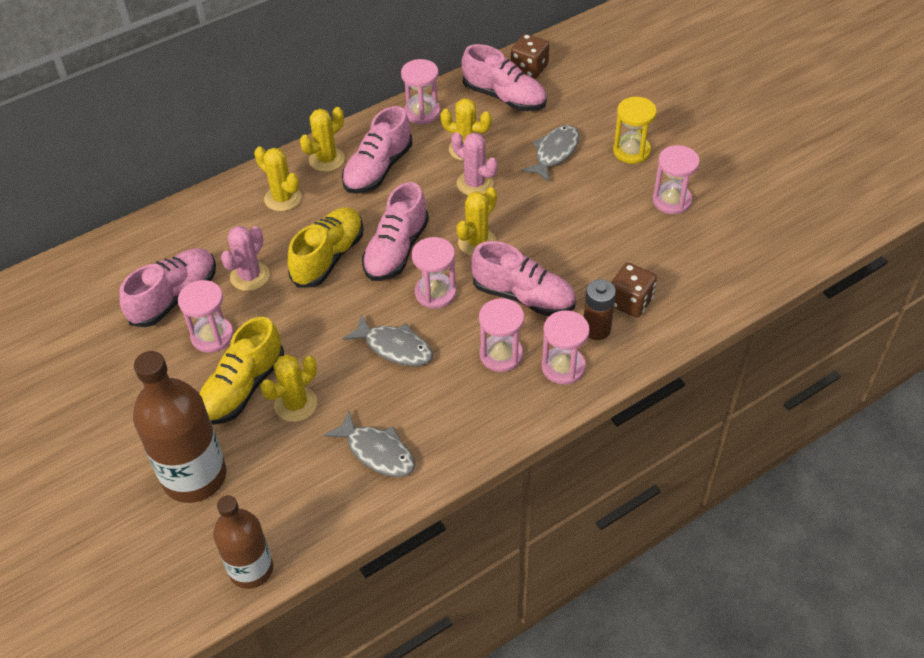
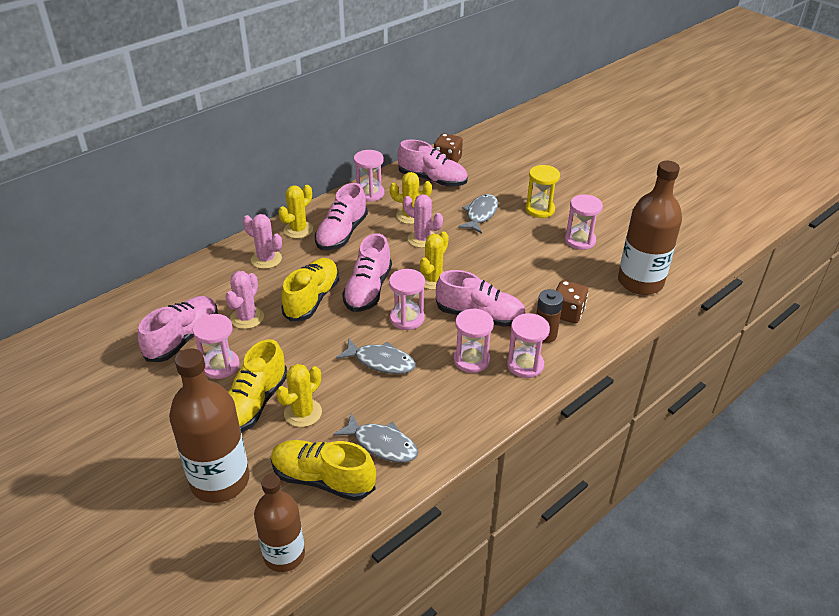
camera: 10 degrees left, 10 degrees down
(282, 198) = (266, 259): yellow cactus -> pink cactus
(305, 487) = (323, 479): none -> yellow shoe
(733, 266) = (640, 282): none -> brown bottle

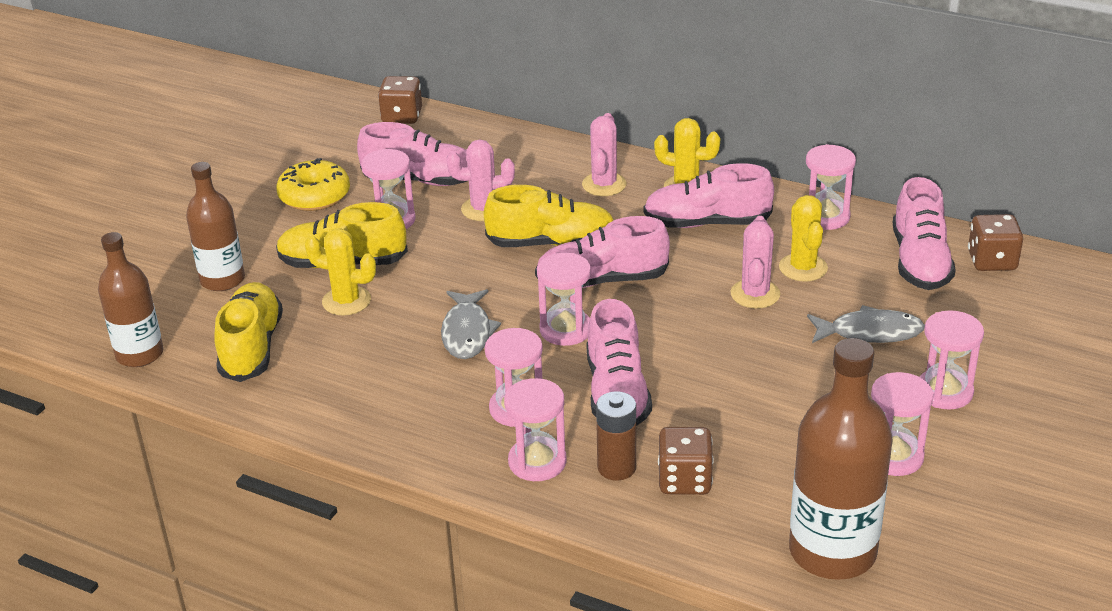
camera: 70 degrees right, 5 degrees down
(85, 327) = (402, 116): none -> brown dice
(149, 400) = (314, 196): none -> yellow donut
(220, 480) = (222, 280): brown bottle -> brown bottle, size x0.65
(382, 444) = (324, 375): grey fish -> none
(433, 280) = (666, 330): yellow cactus -> none
(539, 209) = (944, 392): yellow hourglass -> pink hourglass

